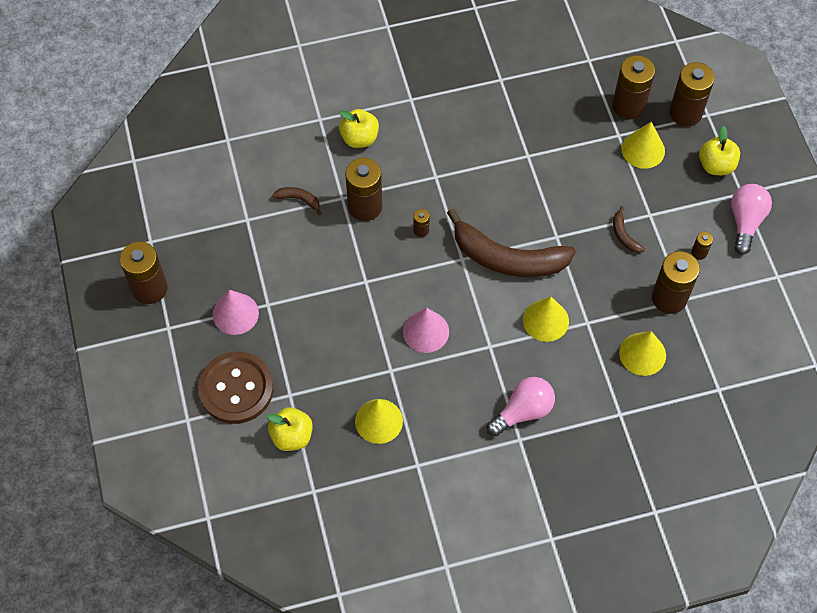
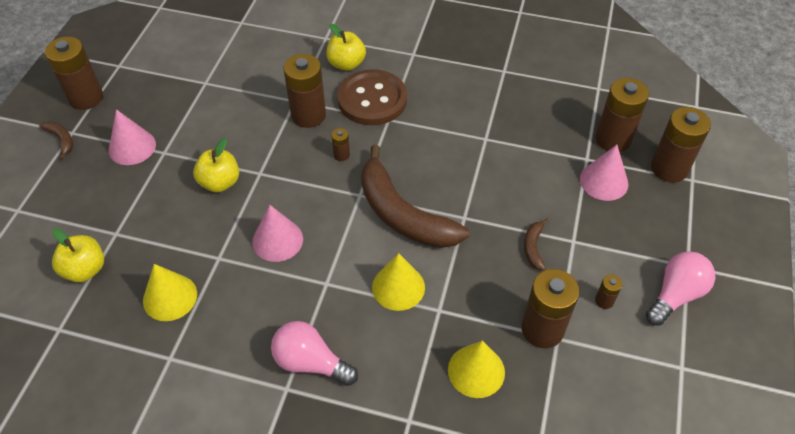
camera: 30 degrees right, 10 degrees down
(236, 389) = (77, 206): brown button -> brown button (372, 99)
(299, 200) = (258, 87): brown banana -> brown banana (61, 140)
(523, 411) = (310, 362): pink light bulb -> pink light bulb turned 150 degrees counterclockwise
(643, 149) = (604, 181): yellow cone -> pink cone
(716, 165) = (674, 228): yellow apple -> yellow apple (220, 182)

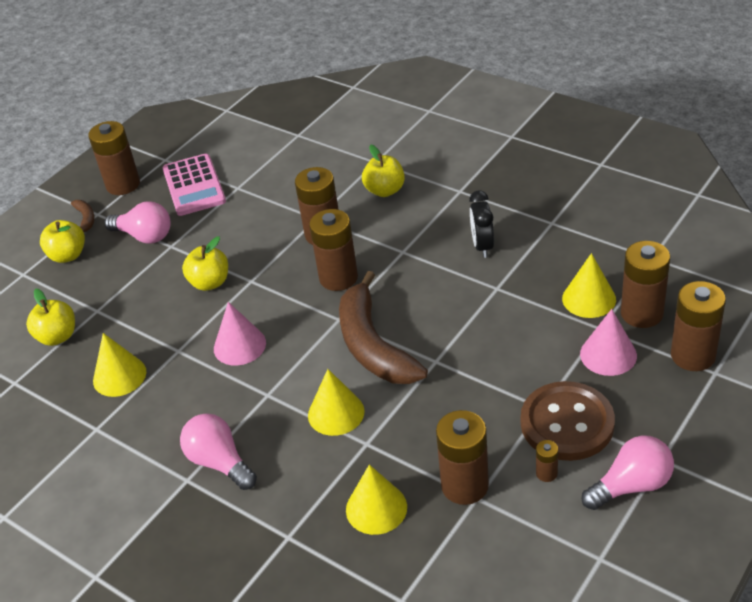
camera: 25 degrees right, 10 degrees down
(59, 181) = (68, 255): none -> yellow apple
(132, 147) = (144, 236): pink cone -> pink light bulb
(160, 87) = (194, 185): none -> pink calculator
(341, 155) = (338, 278): brown battery -> brown battery, size x2.20
(372, 99) = (395, 229): brown button -> brown button (567, 423)
(456, 102) = (482, 246): none -> black clock
(533, 247) = (495, 405): brown banana -> none
(565, 134) = (589, 299): none -> yellow cone

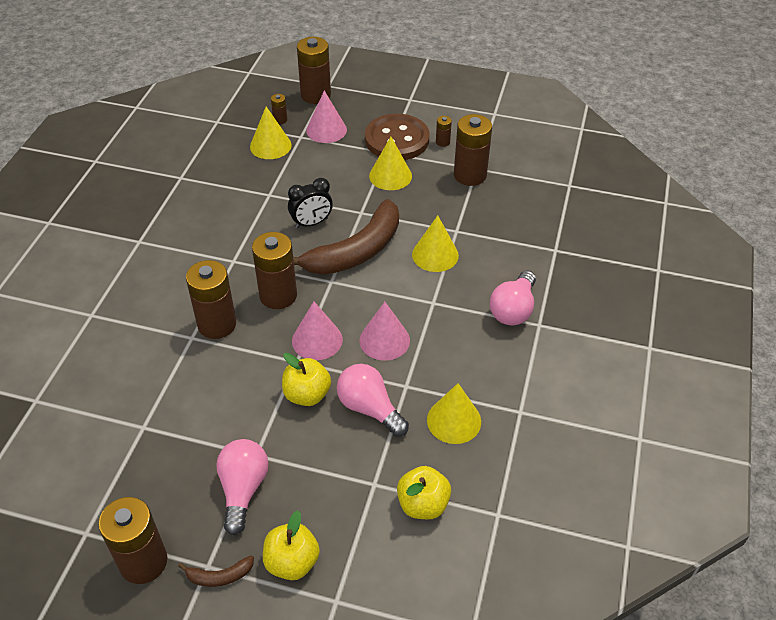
camera: 115 degrees left, 5 degrees up
(85, 219) = (219, 576): brown banana -> brown banana turned 150 degrees counterclockwise
(194, 185) = (142, 475): pink calculator -> none
(267, 297) = (317, 340): none -> pink cone
(376, 508) = (509, 212): yellow cone -> yellow cone (390, 176)
(385, 190) = (141, 295): yellow apple -> none
(482, 246) = (217, 212): black clock -> black clock (311, 223)
(631, 486) = (436, 108): pink light bulb -> pink light bulb (369, 408)
(641, 313) = (280, 120): brown battery -> brown battery, size x0.45

